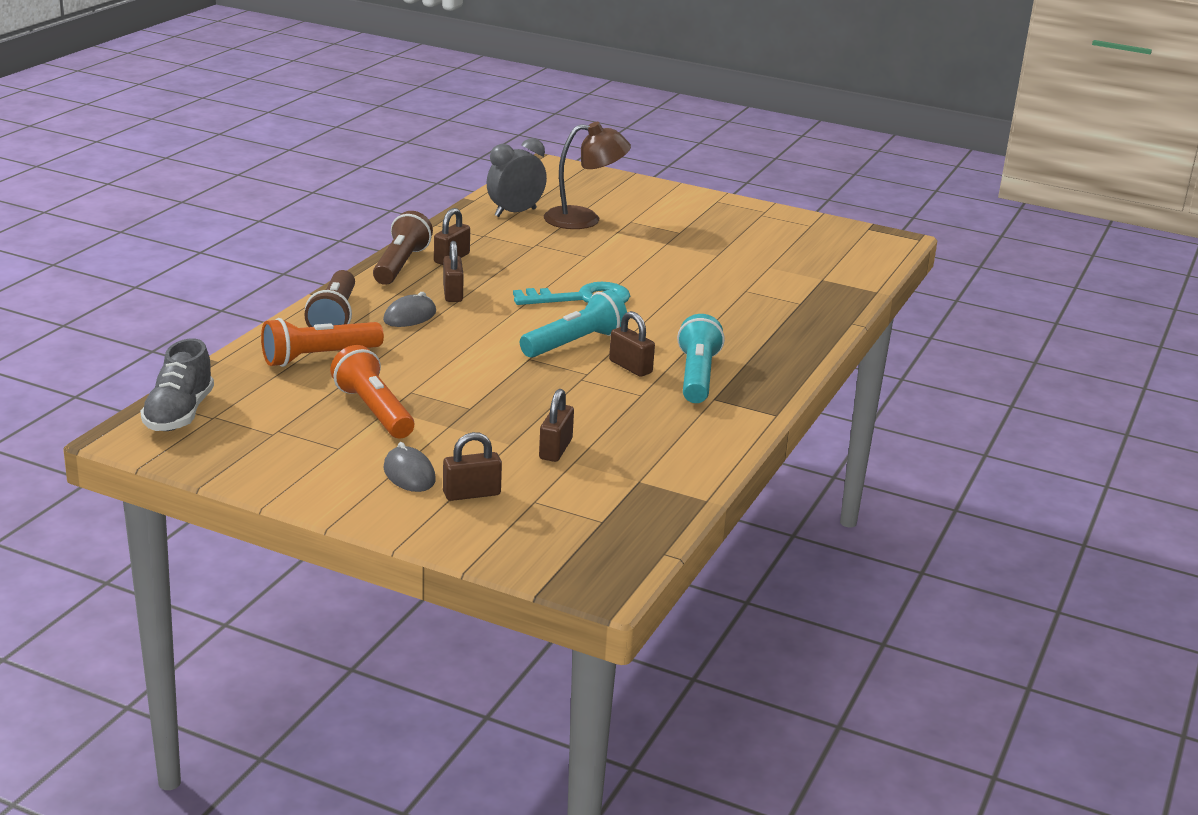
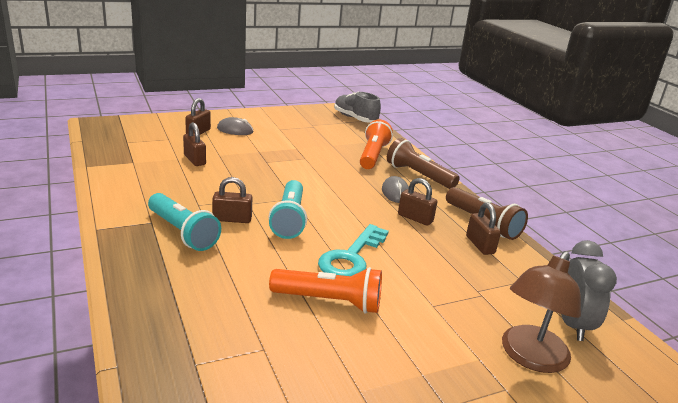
camera: 130 degrees right, 0 degrees up
(374, 411) = (299, 145): orange flashlight -> orange flashlight (329, 301)

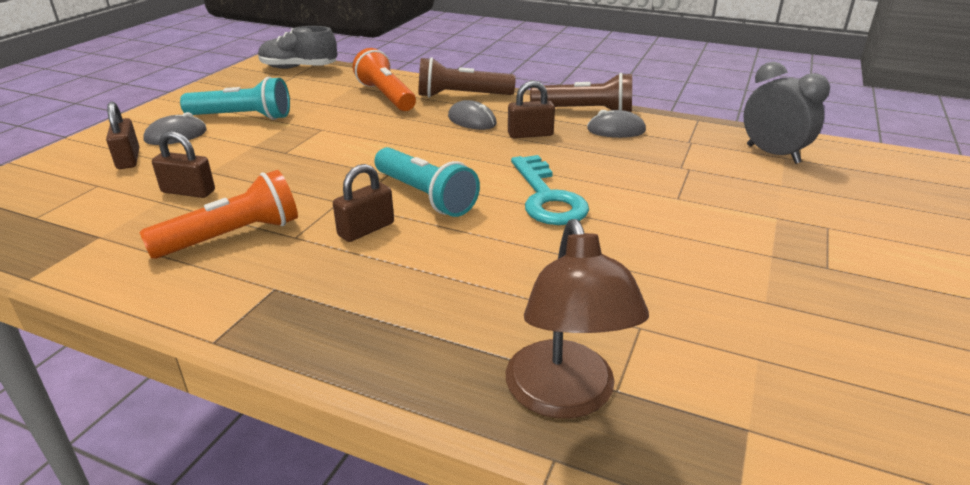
camera: 40 degrees left, 5 degrees up
(182, 232) = (338, 276): turquoise flashlight -> turquoise flashlight (242, 117)
(329, 301) = (606, 247): orange flashlight -> orange flashlight (233, 236)
(480, 245) = (616, 130): brown padlock -> grey mouse
(530, 357) = (797, 194): brown lamp -> brown lamp (565, 397)

